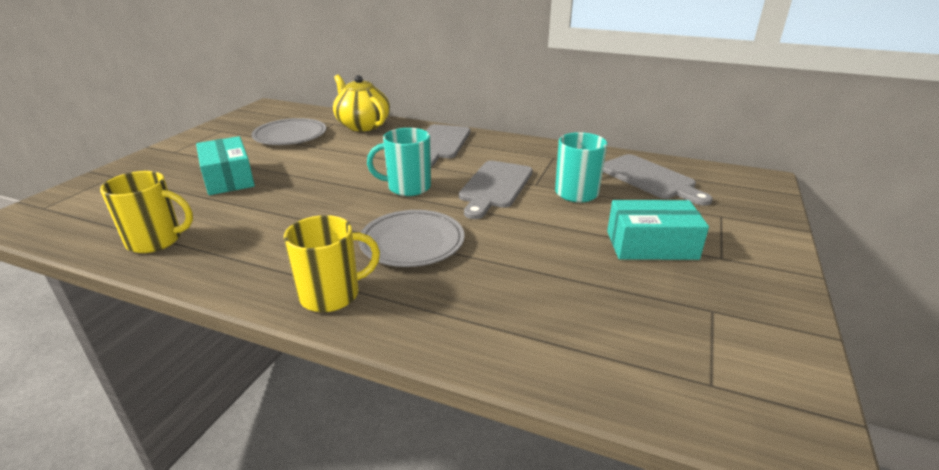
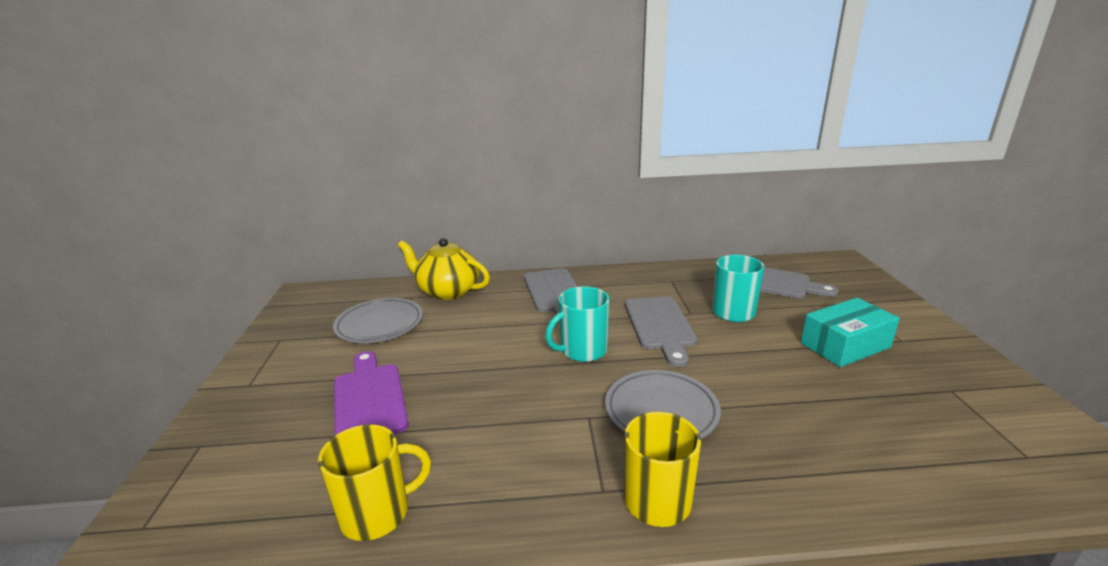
camera: 25 degrees left, 5 degrees down
(228, 178) = (369, 399): turquoise box -> purple cutting board

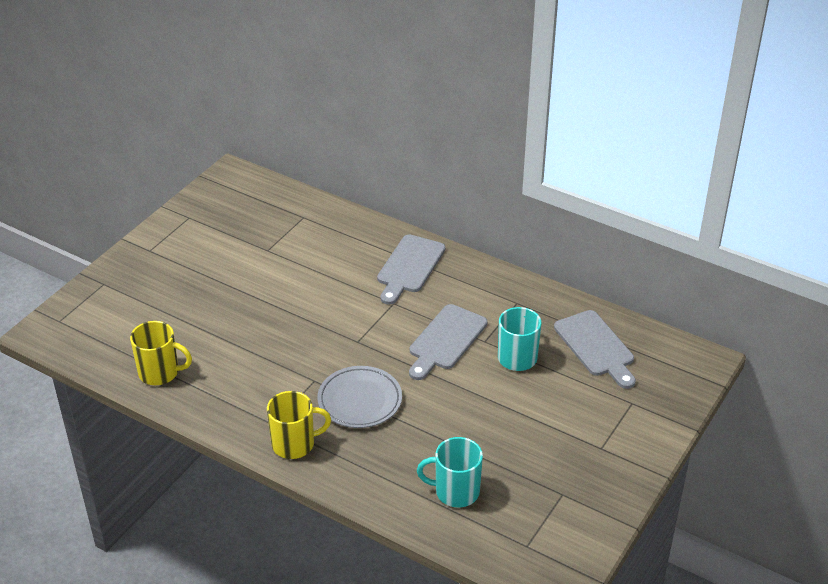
camera: 35 degrees right, 15 degrees up
(369, 399) = (206, 299): purple cutting board -> none
(379, 324) = (259, 235): grey plate -> none
(448, 291) = (334, 223): yellow teapot -> none
(582, 350) = (366, 331): turquoise mug -> turquoise mug (456, 491)
(845, 345) = (552, 428): turquoise box -> none

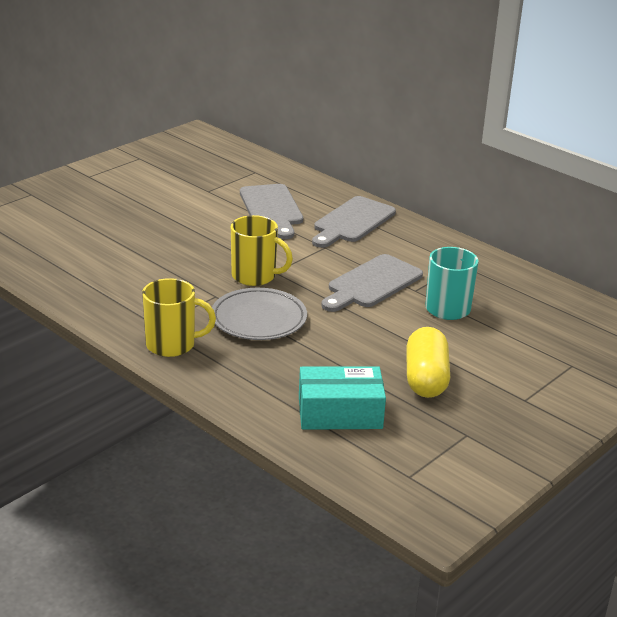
camera: 10 degrees right, 10 degrees down
(160, 372) = (54, 267): yellow mug -> yellow mug (255, 276)
(456, 491) = (340, 413): turquoise mug -> turquoise box
(516, 441) = (426, 378): none -> yellow capsule
(596, 346) = (541, 312): grey cutting board -> grey cutting board (272, 209)

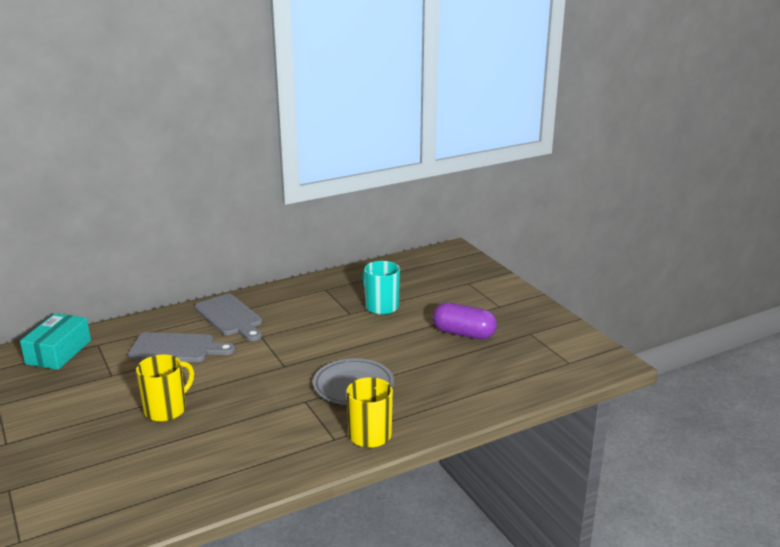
camera: 70 degrees left, 5 degrees down
(255, 276) = (286, 376): yellow mug -> yellow mug (166, 410)
(340, 413) = (493, 374): turquoise box -> turquoise box (58, 352)
(372, 284) = (330, 328): grey cutting board -> none
(426, 378) = (464, 333): yellow capsule -> purple capsule

